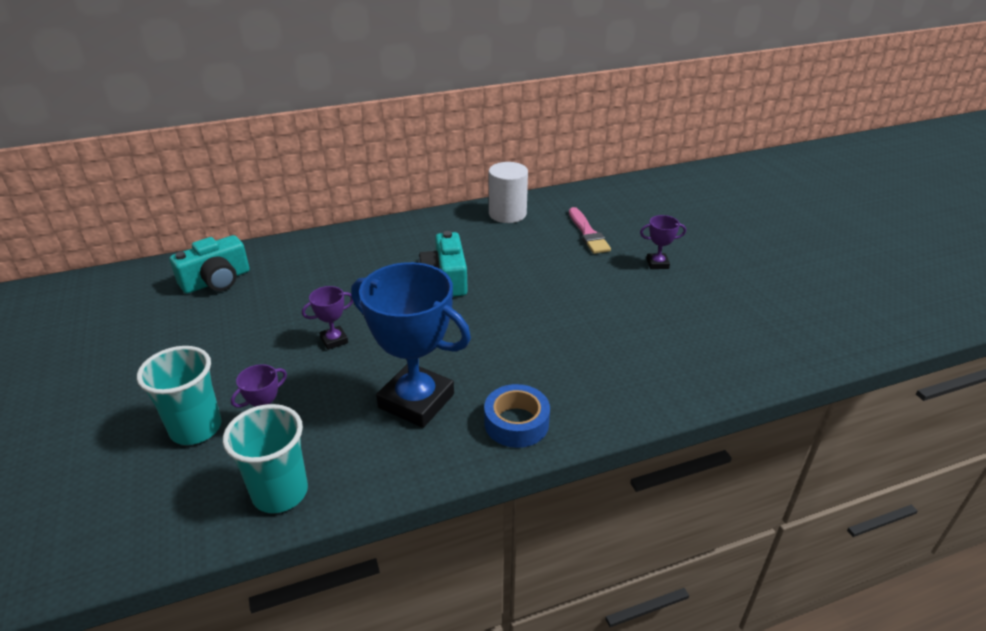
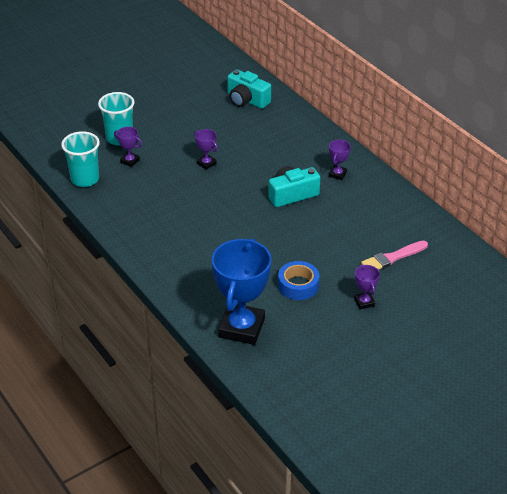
camera: 75 degrees right, 5 degrees up
(416, 401) = (163, 209): blue trophy -> blue trophy (242, 328)
(425, 240) = (337, 174): none -> purple trophy
(507, 214) = (400, 208): white cylinder -> none
(516, 423) = (157, 252): blue tape -> blue tape (298, 285)

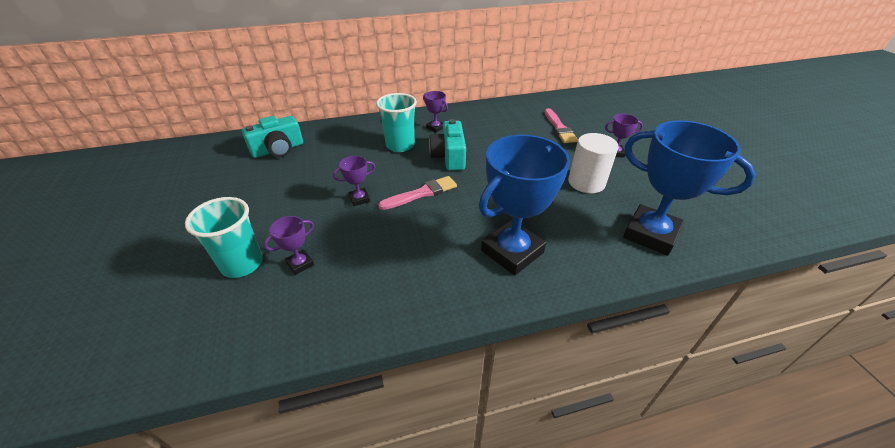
camera: 70 degrees left, 0 degrees up
(85, 179) = (300, 325): turquoise cup -> turquoise cup (400, 145)
(185, 253) = (512, 251): none -> blue trophy
(230, 192) = (421, 193): none -> pink brush
(298, 285) = (586, 182): blue tape -> white cylinder

